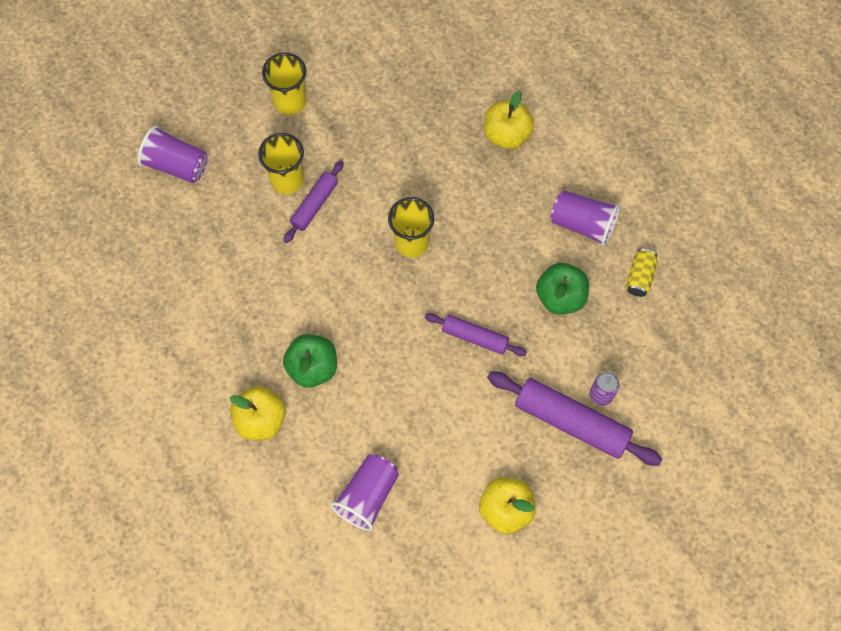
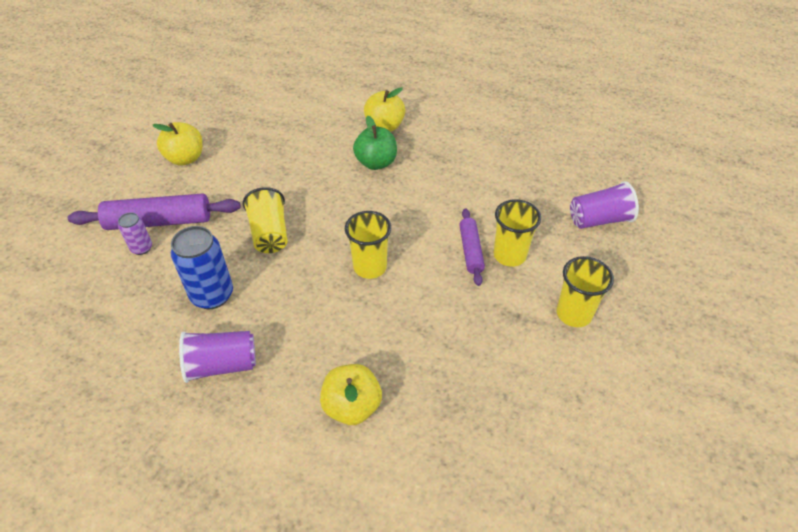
camera: 145 degrees right, 20 degrees down
(367, 496) = (285, 126): purple cup -> none
(475, 337) = (270, 234): purple rolling pin -> yellow cup
(560, 297) = (212, 295): green apple -> blue can
(640, 277) = (141, 350): yellow can -> none

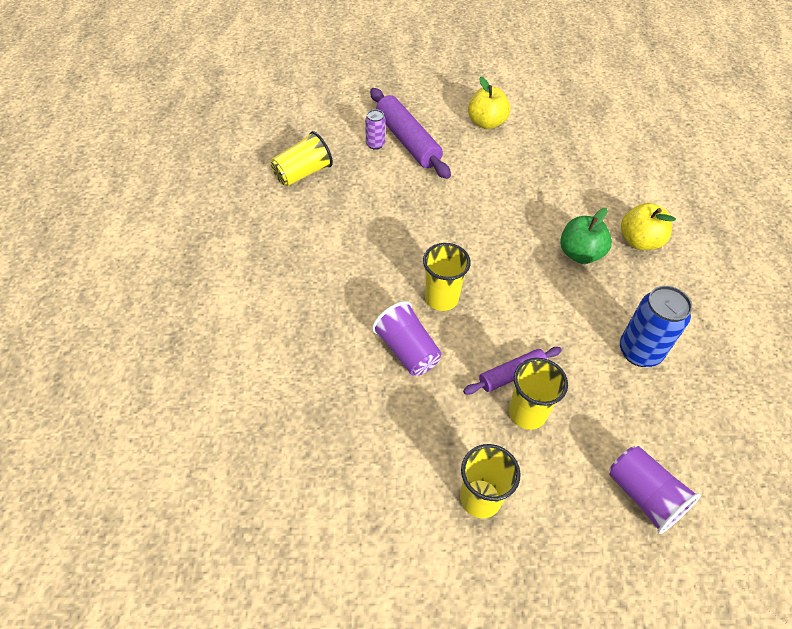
camera: 65 degrees right, 5 degrees up
(212, 295) = (352, 205): blue can -> blue can (639, 351)
(222, 365) = (291, 240): purple cup -> purple cup (407, 350)
(270, 234) = (437, 213): yellow cup -> yellow cup (303, 173)
(352, 406) = (289, 340): yellow apple -> none

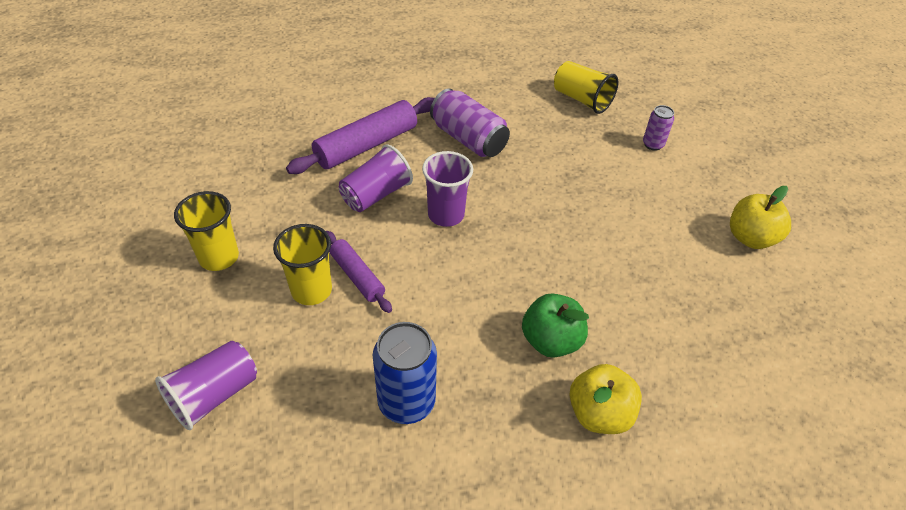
camera: 80 degrees right, 5 degrees down
(340, 265) = (468, 139): none -> purple can
(408, 141) = (673, 169): purple rolling pin -> purple rolling pin (366, 145)
(441, 298) = (446, 215): yellow cup -> purple cup

